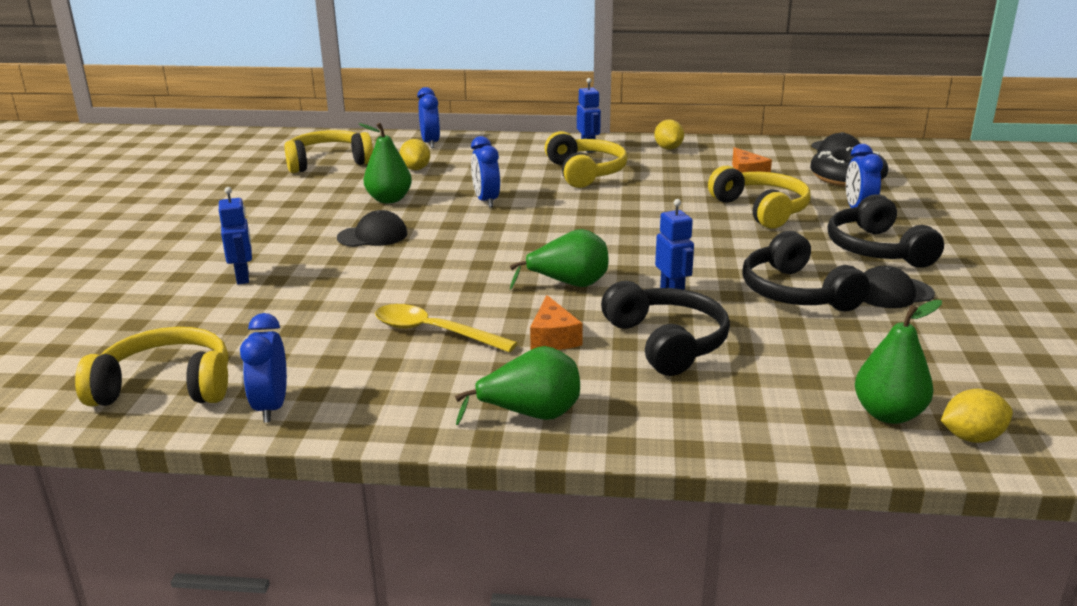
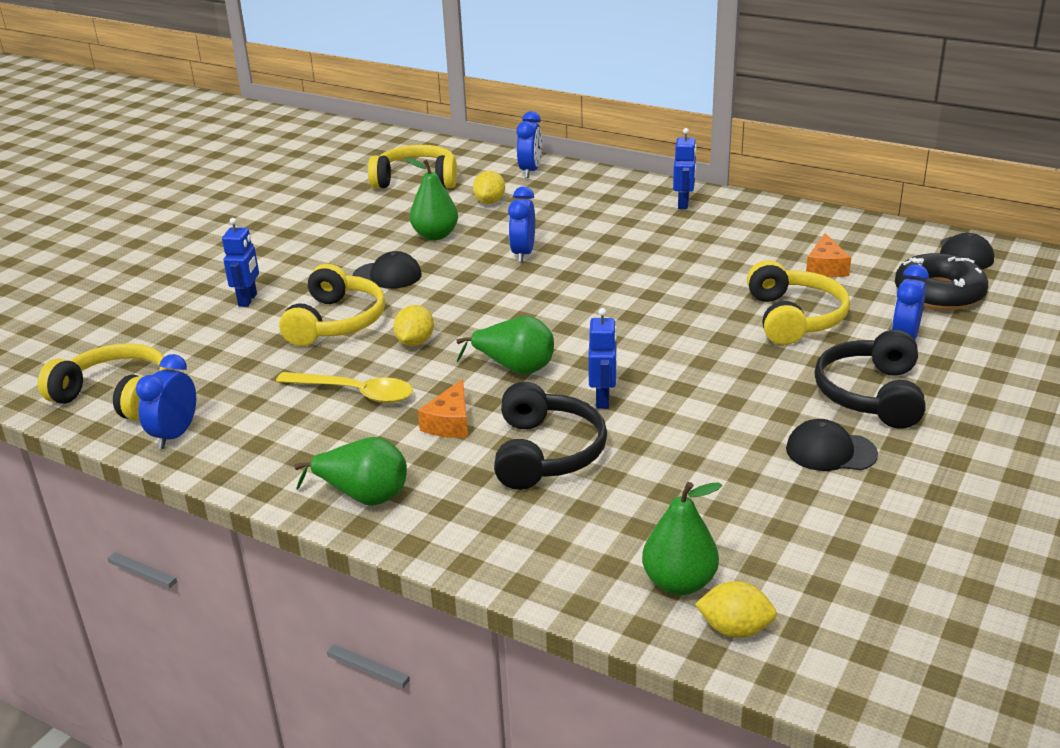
camera: 25 degrees right, 5 degrees up
(434, 332) = (355, 393): yellow spoon -> yellow spoon turned 150 degrees clockwise
(585, 172) = (651, 235): yellow headphones -> yellow headphones (336, 322)
(668, 148) = (771, 218): yellow lemon -> yellow lemon (415, 342)
(796, 292) = (728, 427): black headphones -> none

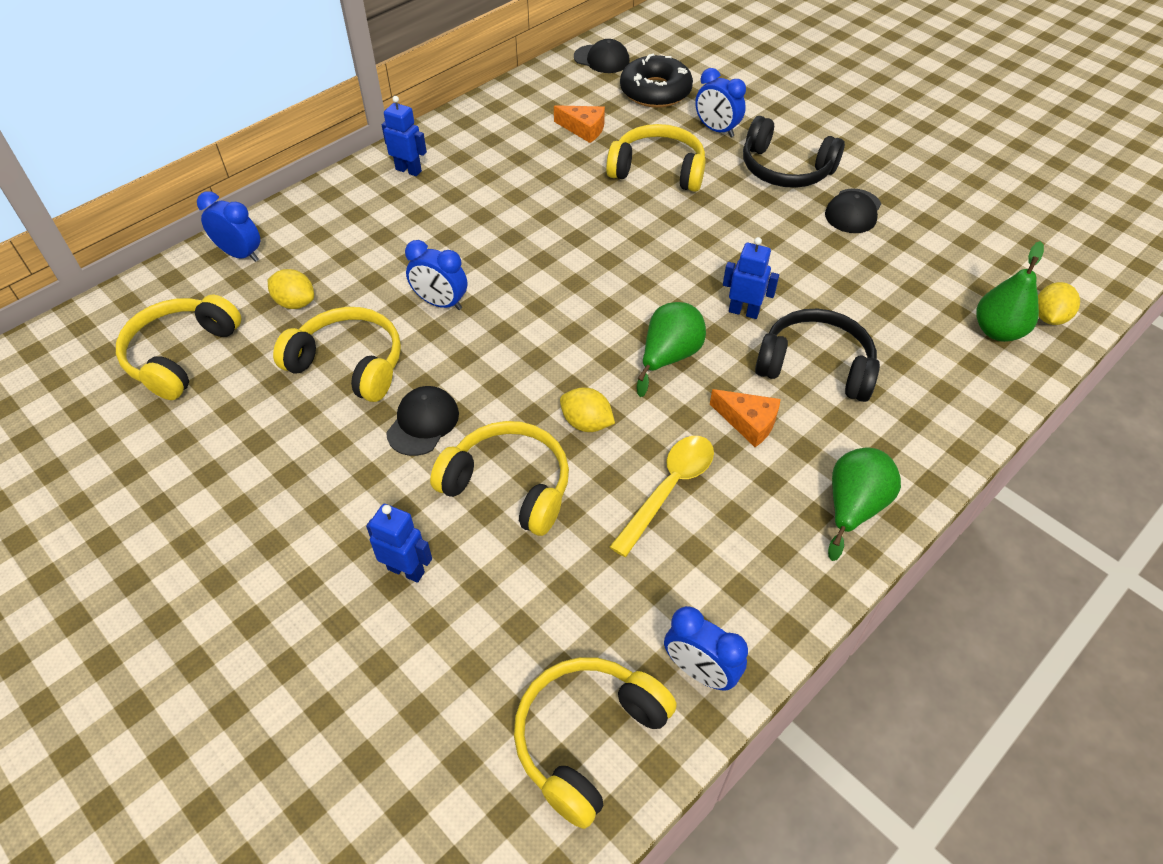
camera: 75 degrees left, 20 degrees up
(435, 235) = (349, 364): green pear -> yellow headphones

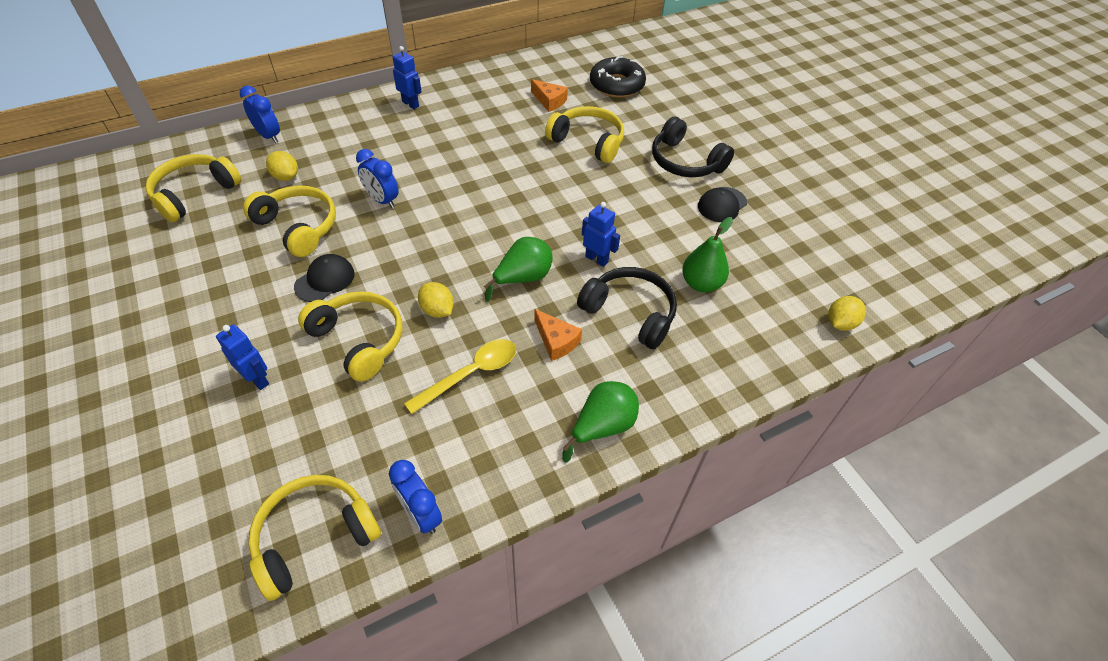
camera: 15 degrees right, 0 degrees up
(601, 59) = (589, 54): black cap -> none
(716, 130) = (648, 122): blue clock -> none
(997, 331) = (791, 323): green pear -> green pear (701, 283)

